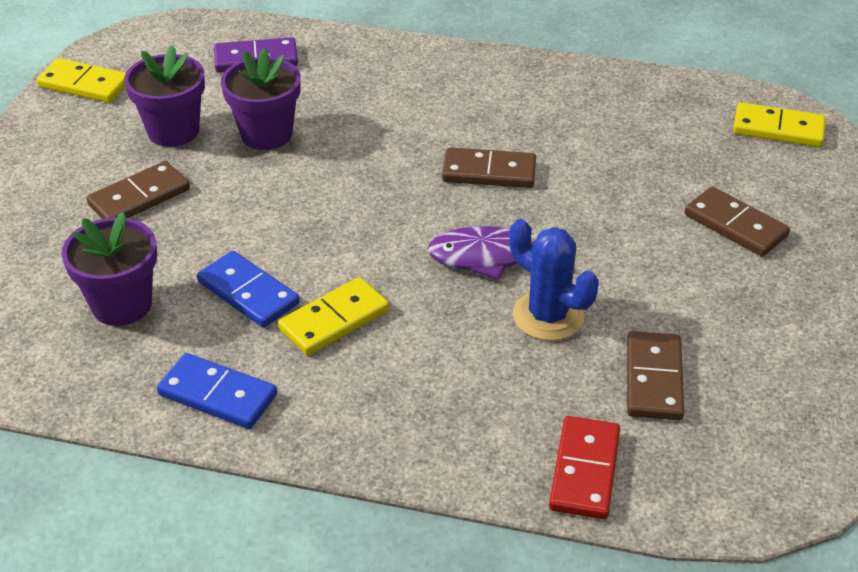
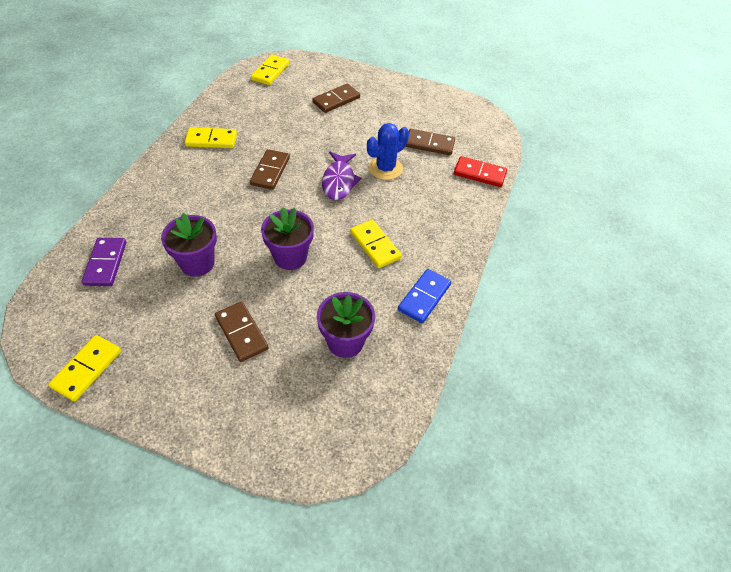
camera: 85 degrees left, 10 degrees up
(173, 131) = (173, 313): purple flower pot -> purple flower pot (290, 257)
(248, 293) = (347, 280): blue domino -> none
(545, 97) = (211, 140): none -> yellow domino

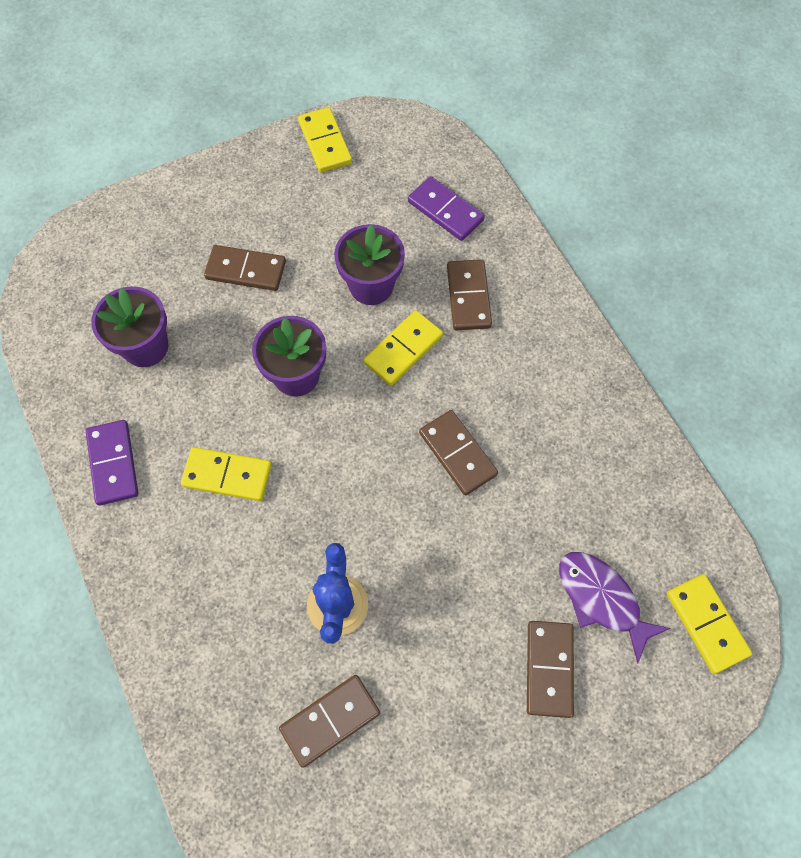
camera: 135 degrees right, 15 degrees up
(167, 217) = (468, 297): none -> brown domino
(211, 140) = (582, 425): yellow domino -> yellow domino (403, 349)
(339, 181) = (366, 522): purple fish -> purple fish (601, 599)
(424, 297) = (113, 463): blue domino -> purple domino
(479, 174) = (209, 733): red domino -> none

